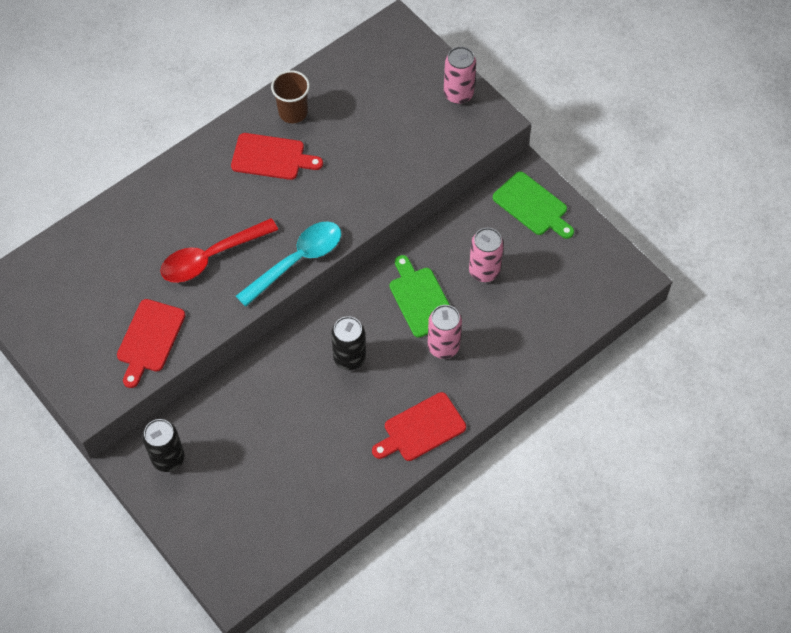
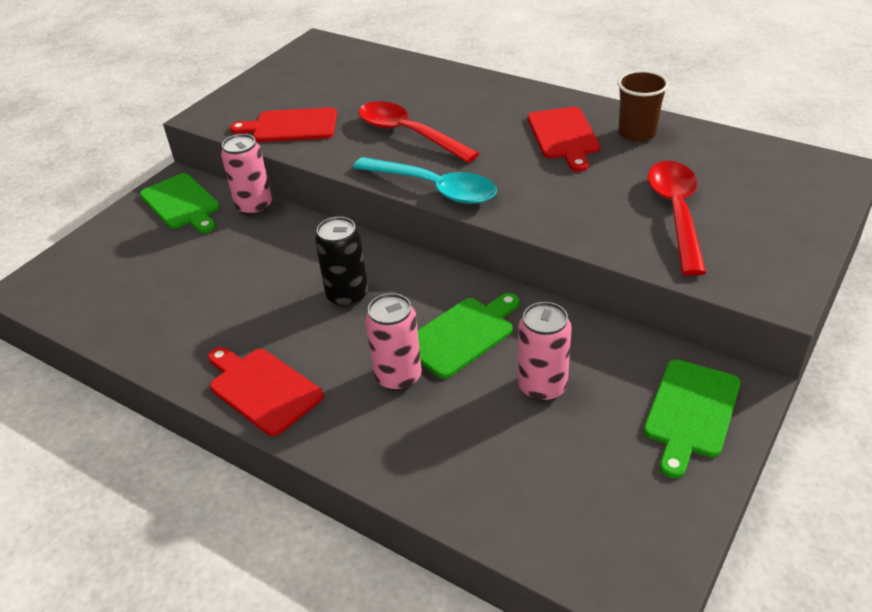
camera: 75 degrees right, 20 degrees down
(168, 458) = (182, 203): black can -> green cutting board
(397, 133) = (676, 213): none -> red spoon
(458, 94) = (789, 248): pink can -> pink can (254, 206)

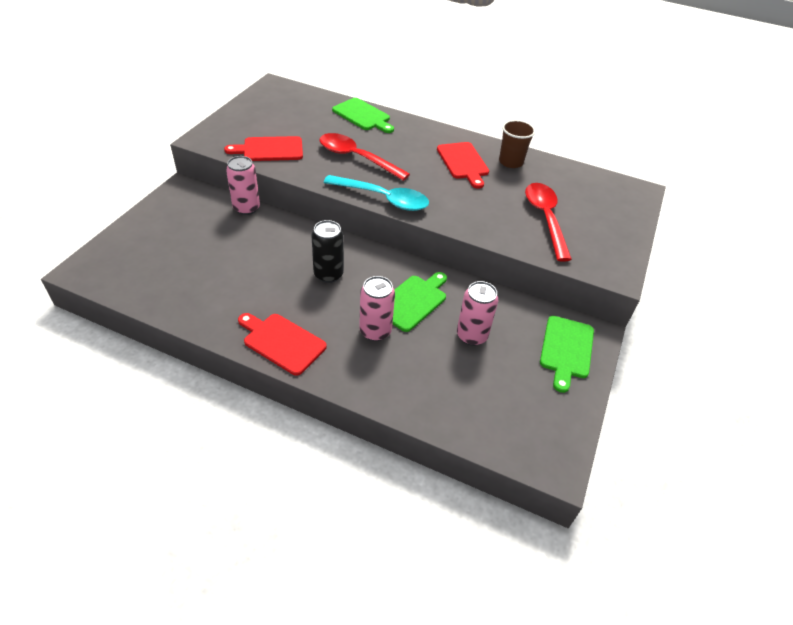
camera: 15 degrees left, 5 degrees up
(182, 203) = (190, 205): green cutting board -> green cutting board (363, 116)

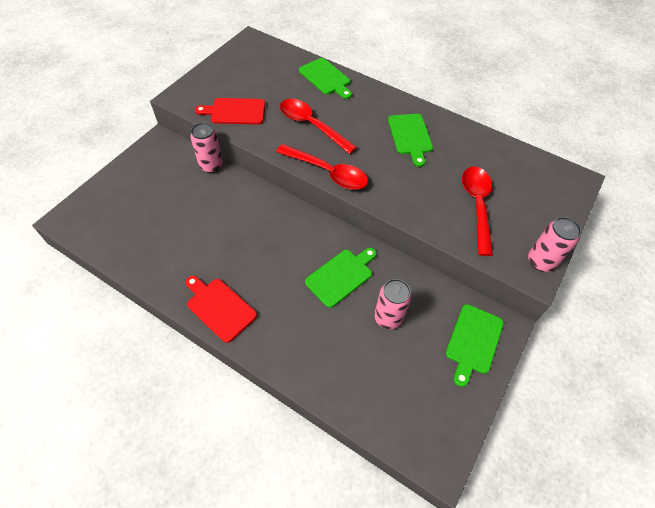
camera: 10 degrees right, 10 degrees up
(328, 274) = (271, 241): black can -> none
(375, 331) = (302, 304): pink can -> pink can (540, 261)
(383, 198) = (328, 172): turquoise spoon -> red spoon
(463, 162) = (410, 136): red cutting board -> green cutting board
(510, 162) = (456, 138): brown cup -> none

